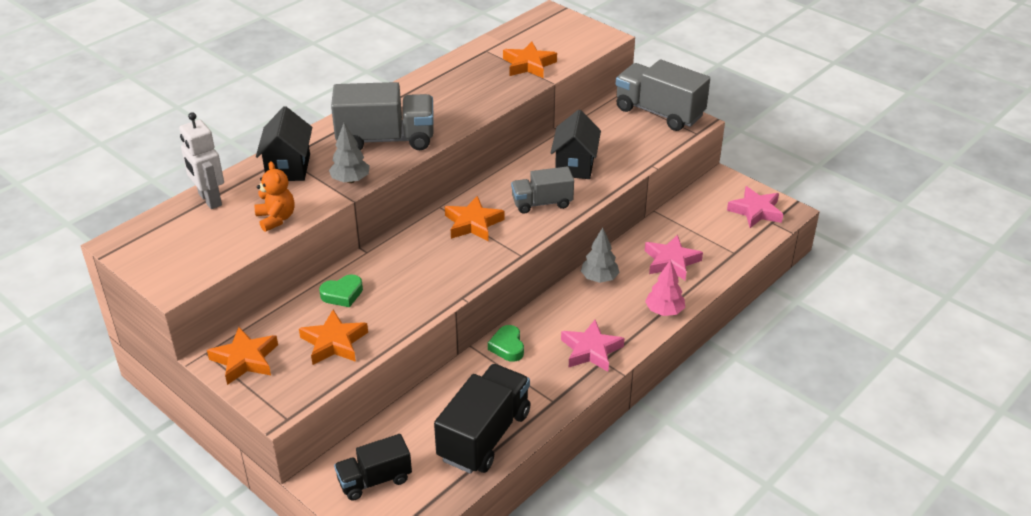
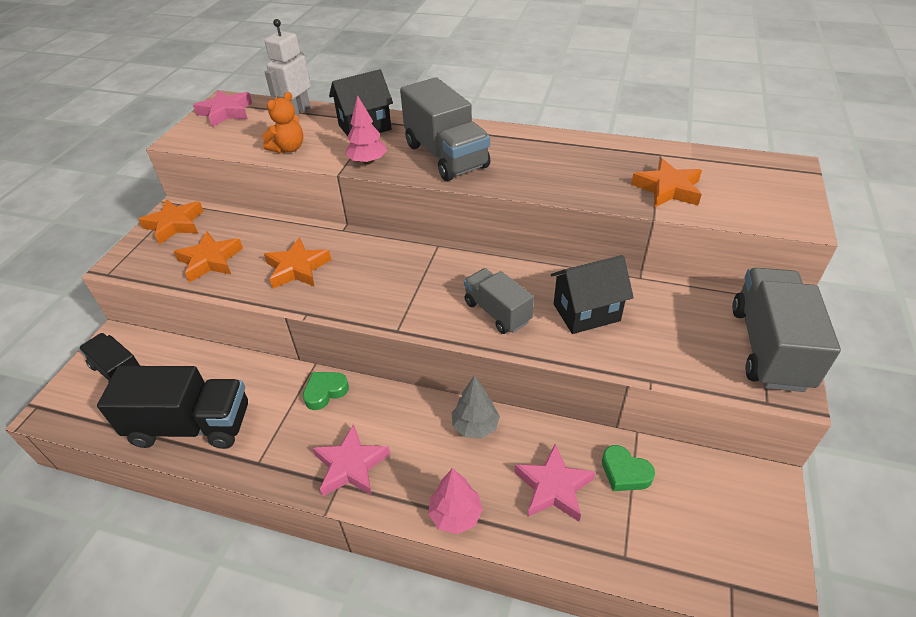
camera: 65 degrees right, 5 degrees up
(342, 294) = (277, 240): green heart -> green heart (625, 472)
(350, 180) = (367, 162): grey tree -> pink tree
(473, 223) = (426, 276): orange star -> orange star (297, 268)
(756, 211) = (737, 553): pink star -> pink star (226, 112)

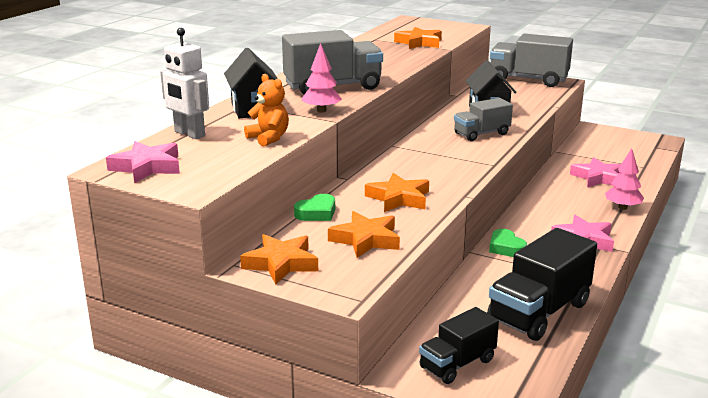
camera: 80 degrees left, 20 degrees down
(191, 425) = (539, 312): black truck -> black truck turned 150 degrees counterclockwise
(475, 426) = (547, 195): grey tree -> none
(625, 472) = (586, 158): green heart -> green heart (317, 213)

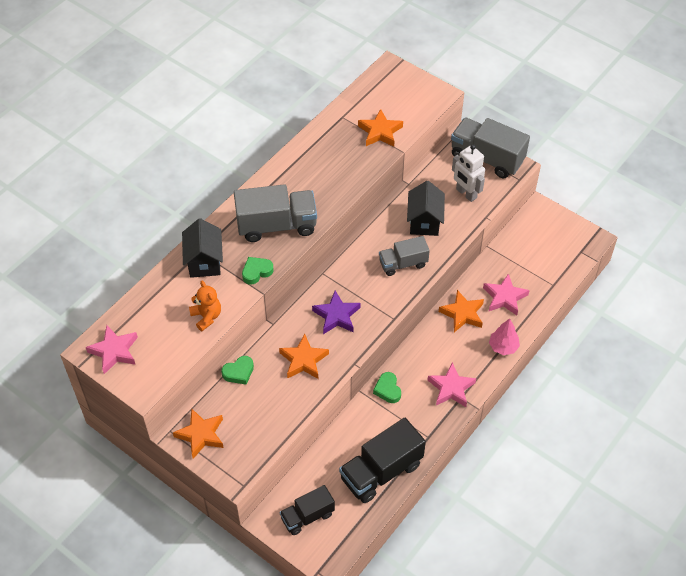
camera: 10 degrees right, 30 degrees up
(189, 134) = (149, 300): white robot -> white robot (466, 194)
(321, 110) = (256, 272): pink tree -> green heart
(366, 240) = (264, 414): orange star -> orange star (462, 314)
(423, 168) = (336, 316): none -> purple star

